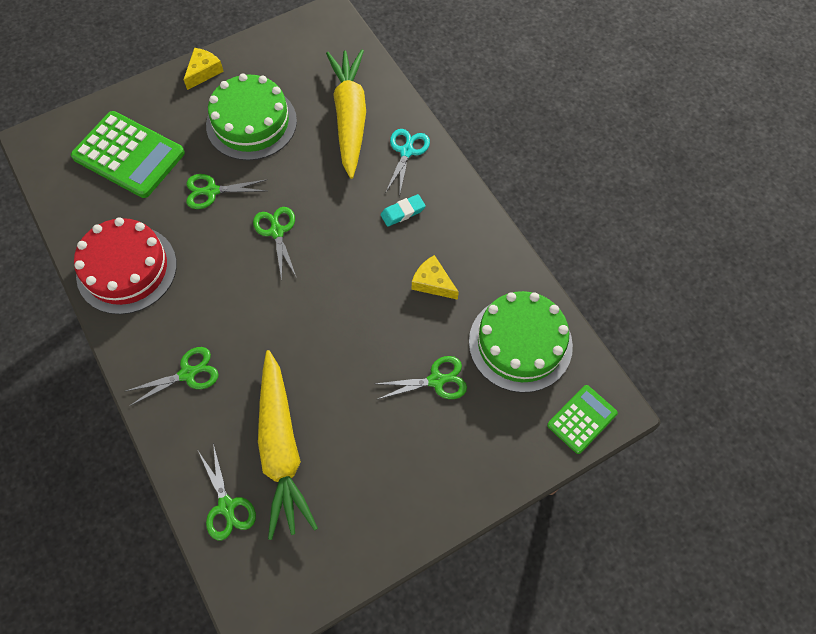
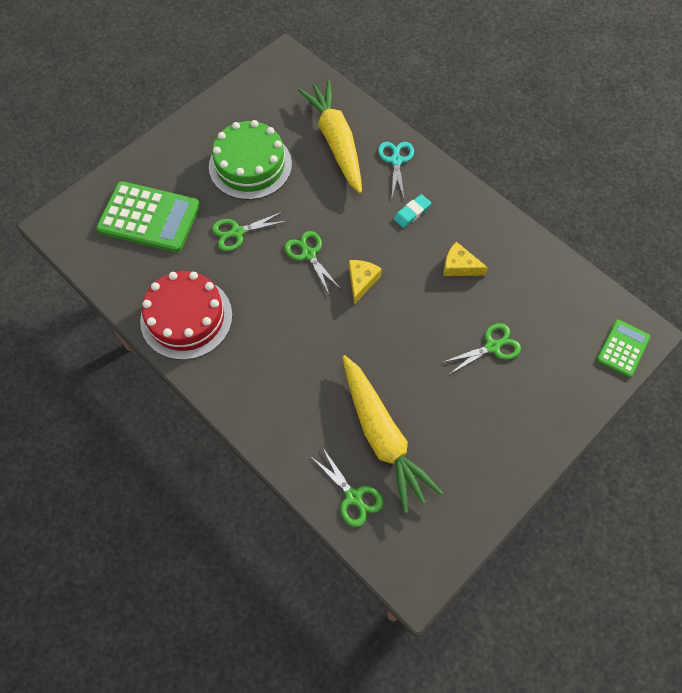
camera: 15 degrees left, 0 degrees up
(187, 374) = (276, 394): green scissors -> none
(203, 72) = (190, 130): yellow cheese -> yellow cheese (361, 281)
(520, 343) = (550, 299): green cake -> none

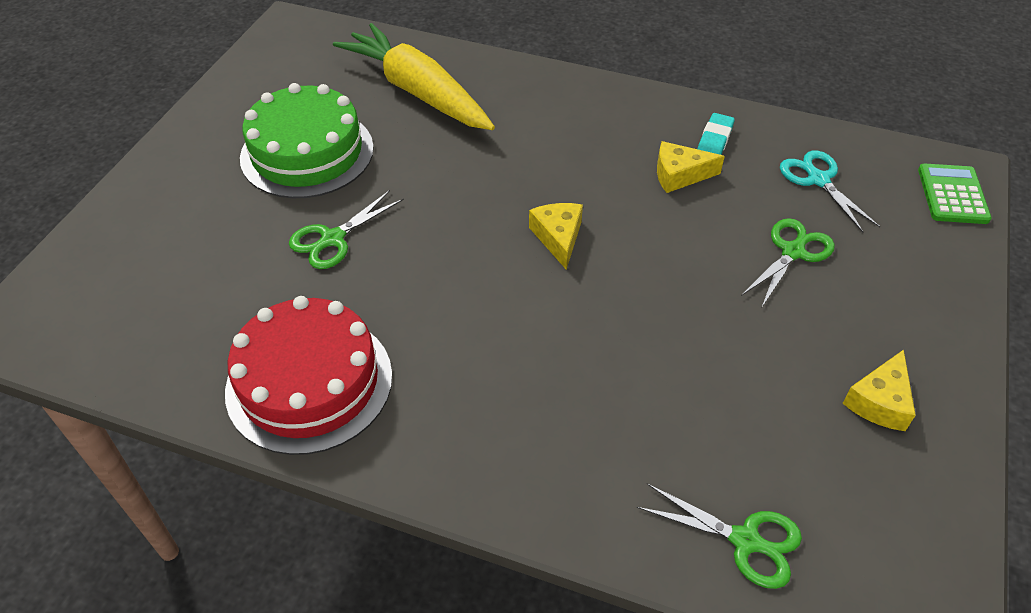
camera: 25 degrees left, 15 degrees down
(149, 218) = (176, 266): green calculator -> none
(308, 254) = (459, 230): green scissors -> none
(382, 436) = (727, 430): yellow carrot -> none
(396, 160) = (513, 87): turquoise scissors -> turquoise scissors (818, 180)
(412, 213) = (574, 136): turquoise eraser -> turquoise eraser (714, 140)
(476, 457) = (879, 401): none -> yellow cheese

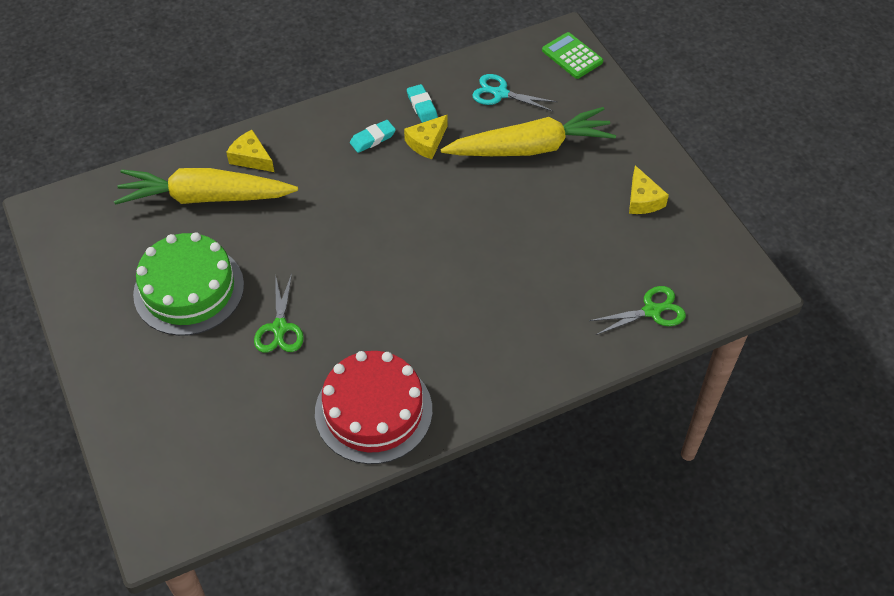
camera: 45 degrees left, 5 degrees up
(558, 237) = (405, 229): yellow cheese -> yellow cheese (251, 158)
(628, 138) = (372, 139): none -> turquoise eraser
(793, 252) = (530, 148): green scissors -> yellow carrot

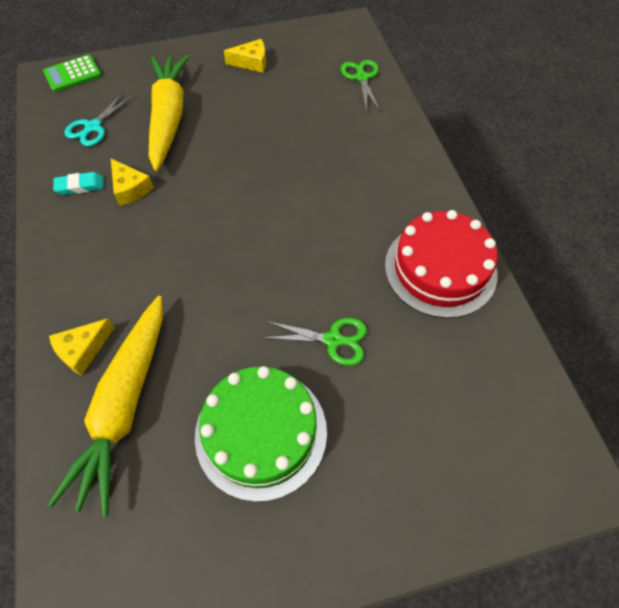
camera: 80 degrees left, 5 degrees up
(372, 139) = (105, 231): turquoise eraser -> none

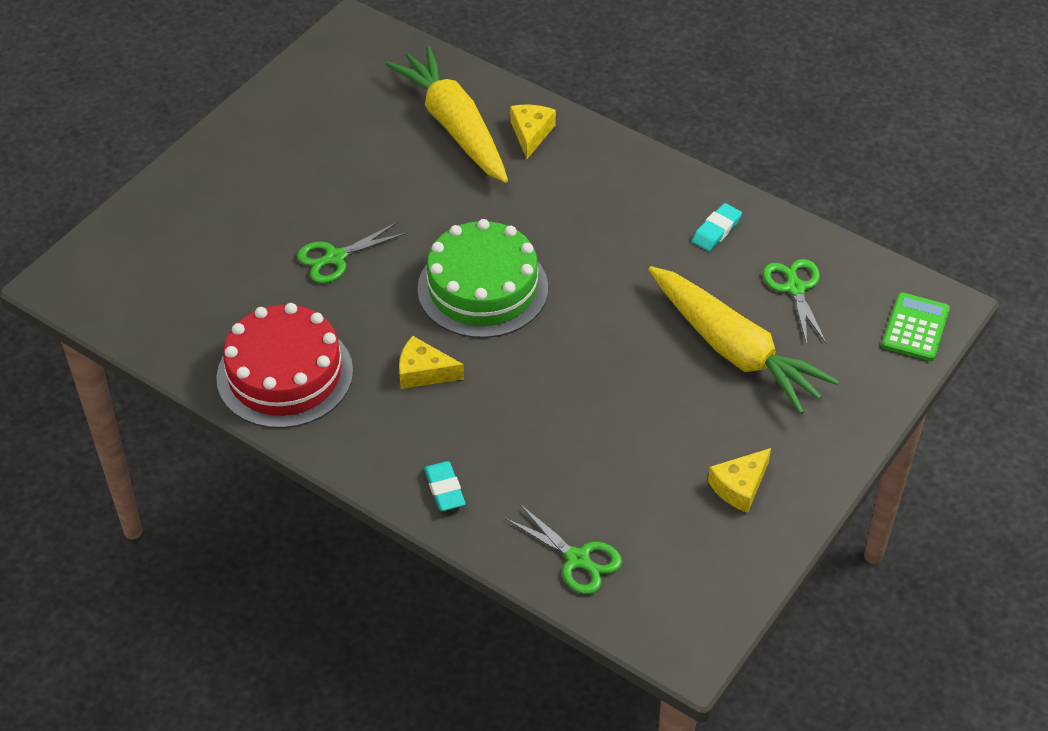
camera: 140 degrees right, 10 degrees down
(93, 127) = (795, 288): turquoise scissors -> green scissors
(130, 188) = (666, 258): yellow cheese -> yellow cheese (424, 372)
(261, 432) = (334, 171): green cake -> green cake (482, 288)
(398, 143) = (444, 489): none -> turquoise eraser

